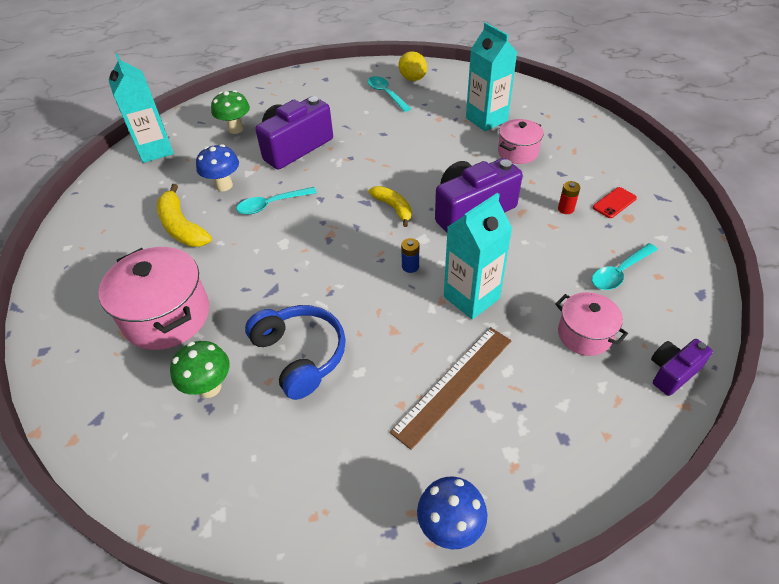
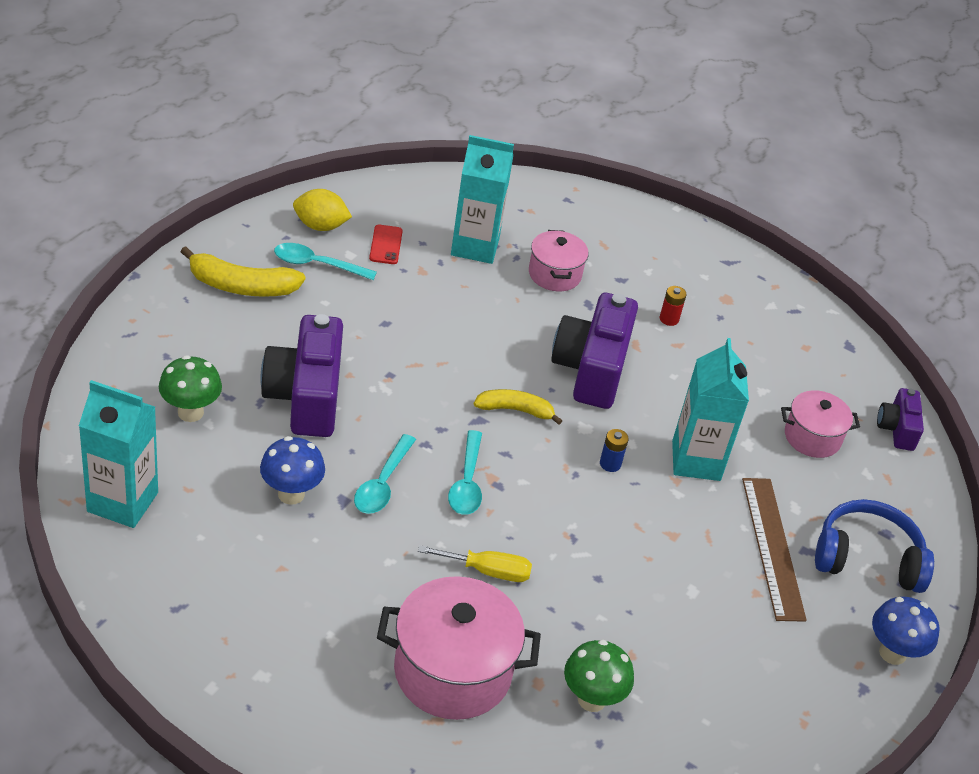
camera: 55 degrees left, 5 degrees down
(182, 227) = (318, 573): yellow banana -> yellow banana (242, 286)
(258, 279) = (487, 571): none -> yellow screwdriver
(300, 355) = (627, 613): blue headphones -> blue headphones (867, 558)
(614, 203) = (700, 289): red phone -> red phone (385, 245)
(619, 272) = (777, 361): turquoise spoon -> turquoise spoon (467, 482)

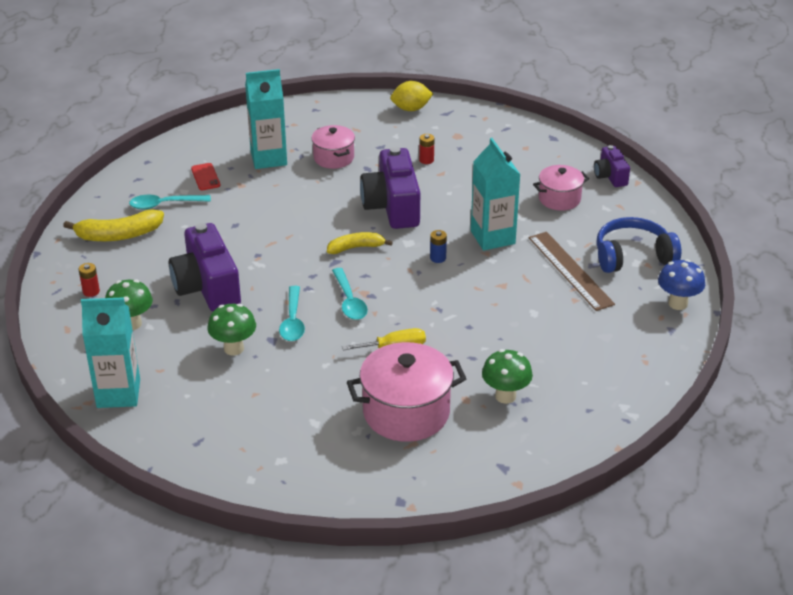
camera: 15 degrees left, 5 degrees down
(168, 350) = (91, 291): none -> red battery
(291, 494) = (234, 348): blue mushroom -> green mushroom
(320, 226) = (152, 180): yellow lemon -> yellow lemon (411, 109)

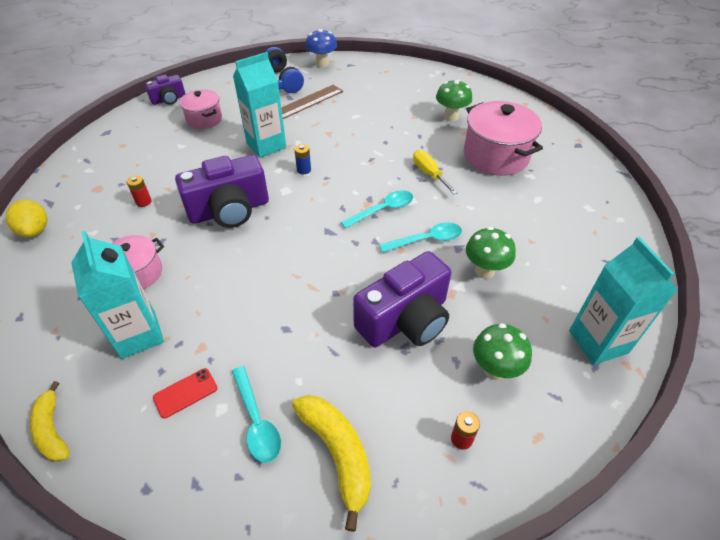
camera: 105 degrees left, 10 degrees up
(356, 247) = (302, 222): yellow banana -> yellow banana (52, 430)

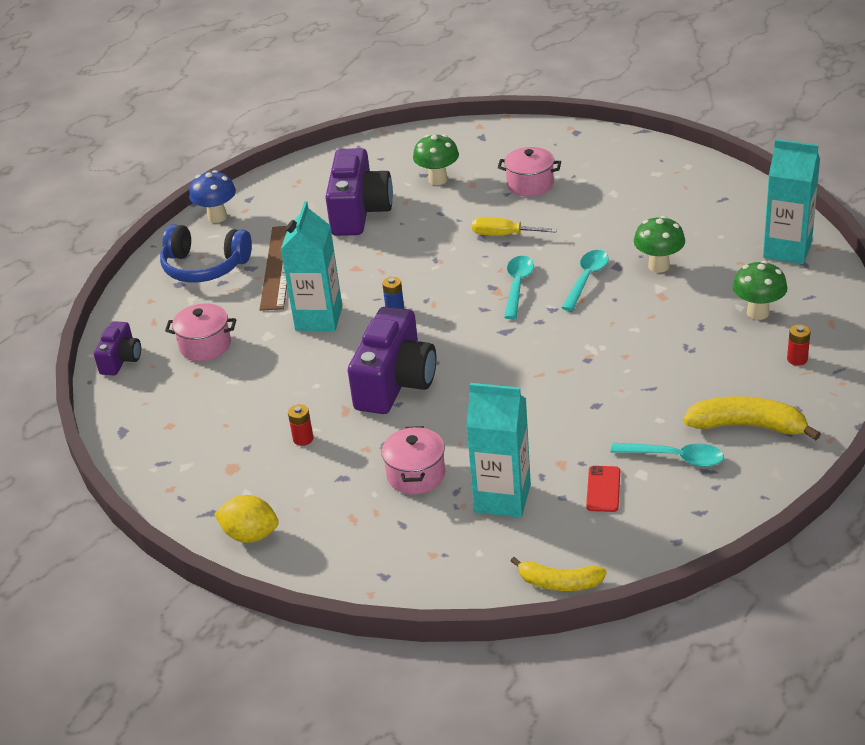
camera: 45 degrees left, 10 degrees down
(405, 320) = (661, 334): purple camera -> purple camera (359, 212)
(495, 156) = (530, 184): pink pot -> pink pot, size x0.59

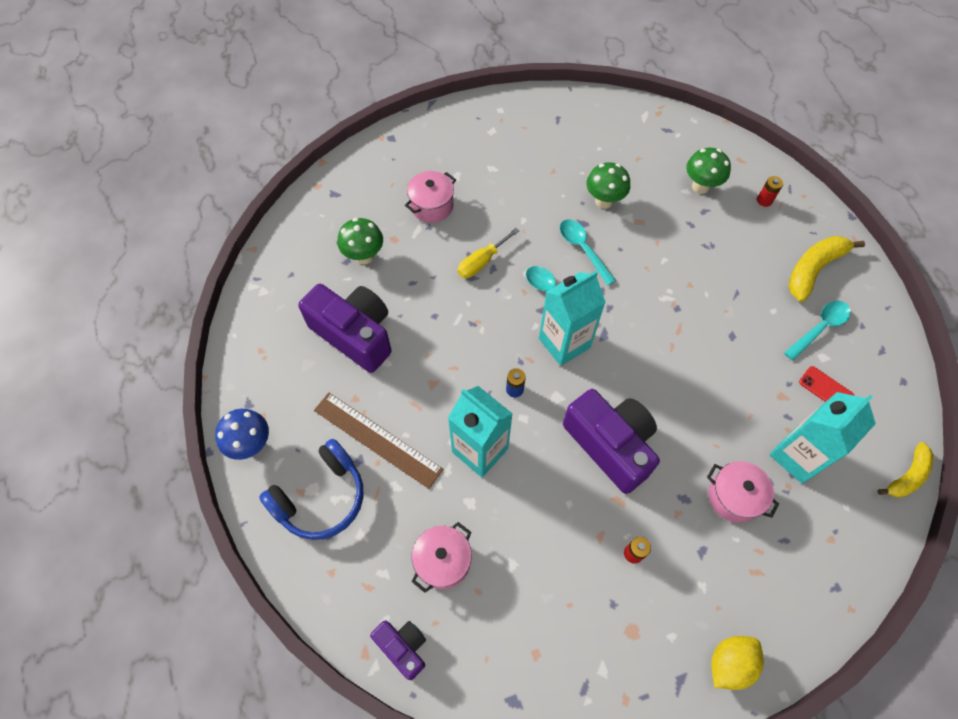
camera: 60 degrees left, 25 degrees up
(787, 250) = (646, 128): turquoise carton -> turquoise carton (564, 343)

